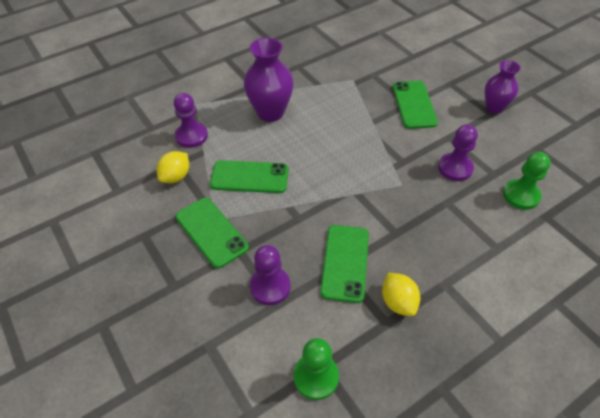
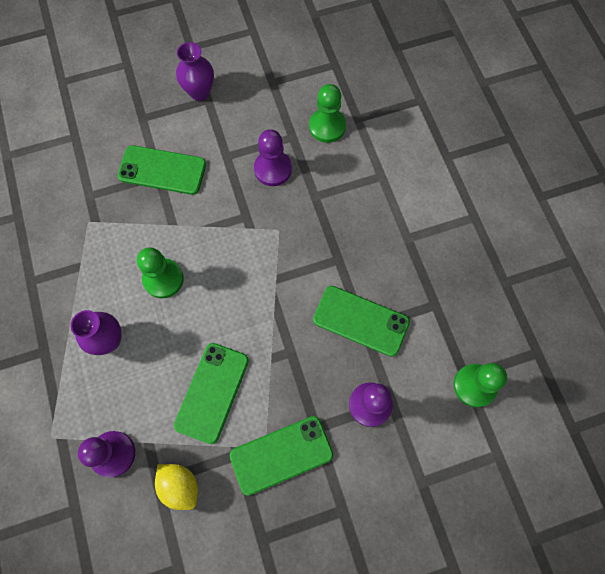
camera: 75 degrees left, 20 degrees up
(270, 113) = (109, 340): purple vase -> purple vase, size x0.65
(327, 128) = (163, 279): none -> green pawn
(398, 302) = (417, 286): yellow lemon -> none

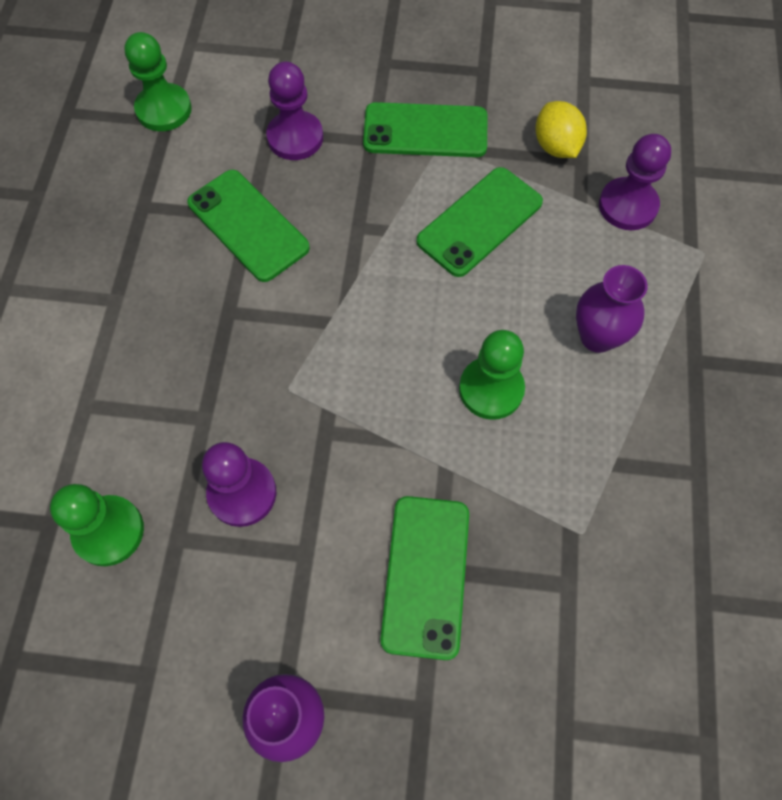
camera: 155 degrees left, 5 degrees down
(162, 170) = (426, 576): green phone -> green phone turned 60 degrees clockwise

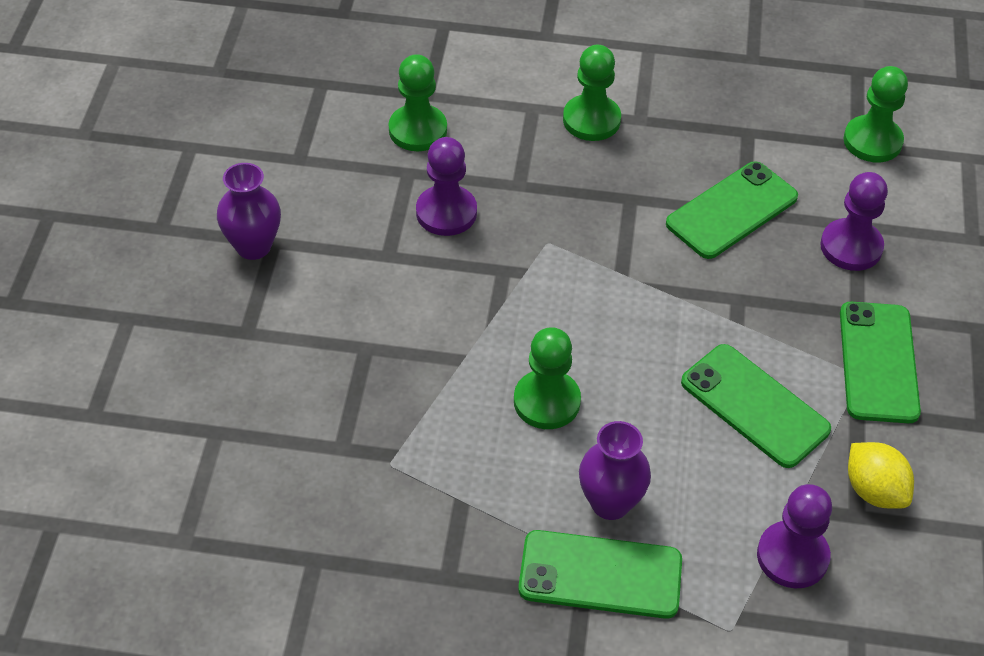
camera: 90 degrees right, 15 degrees down
(111, 346) = (591, 120): none -> green pawn
(426, 576) = (360, 339): green phone -> green phone (600, 575)
(556, 146) = (874, 490): yellow lemon -> yellow lemon turned 75 degrees clockwise

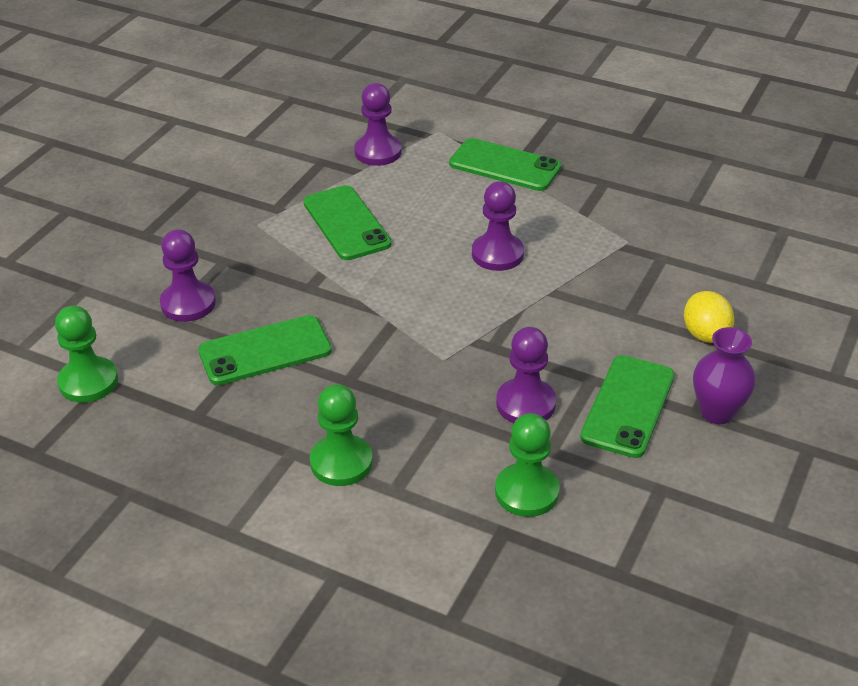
camera: 160 degrees left, 10 degrees down
(547, 401) = (497, 254): green pawn -> purple pawn
(610, 503) = (480, 195): purple vase -> none
(874, 490) = (301, 169): yellow lemon -> yellow lemon (705, 335)
(878, 362) = (237, 229): green phone -> green phone (628, 406)

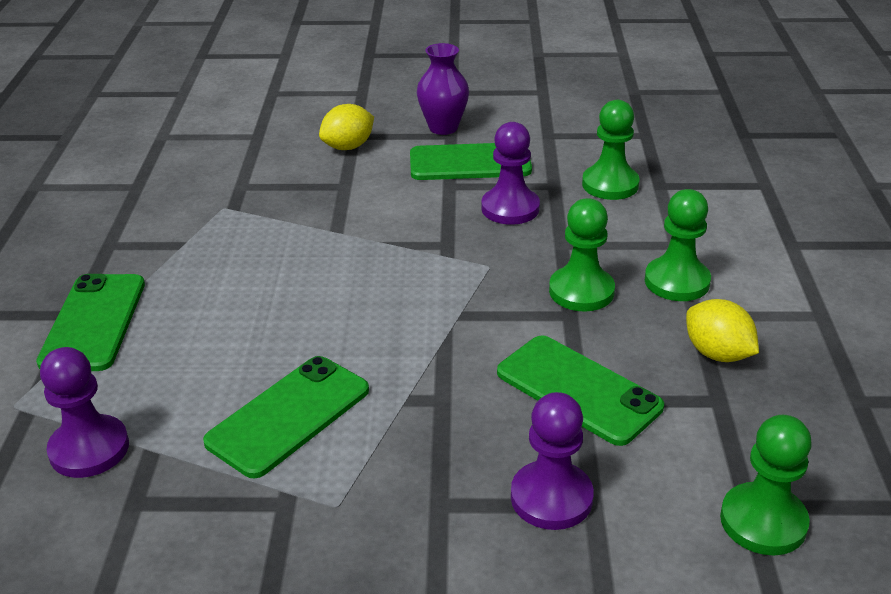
camera: 115 degrees left, 5 degrees down
(239, 440) = (717, 354): none -> yellow lemon
(371, 398) = (581, 291): none -> green pawn
(497, 254) = (290, 280): purple pawn -> none

